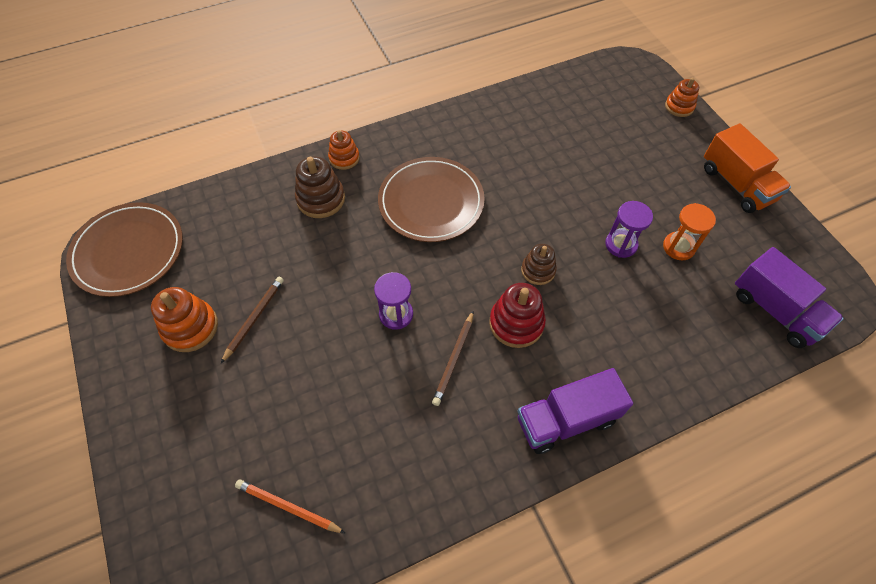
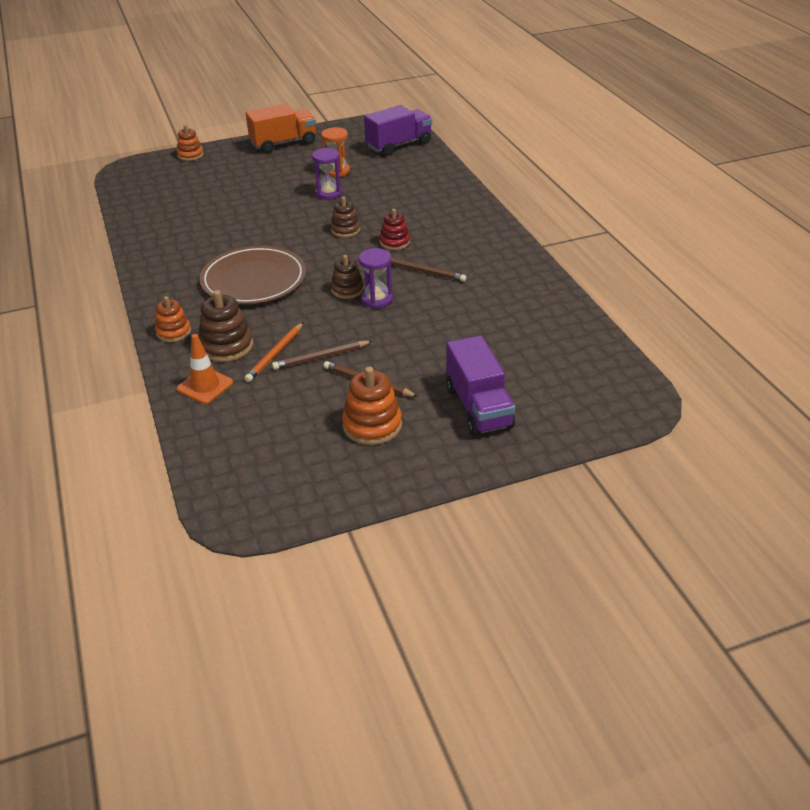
camera: 85 degrees left, 20 degrees down
(128, 251) = (258, 488): brown plate -> none
(264, 194) = (205, 386): none -> orange traffic cone
(288, 507) = (552, 352): orange pencil -> orange pencil (275, 354)
(298, 275) = (321, 357): none -> brown pencil
(414, 285) = (347, 290): none -> brown stacking toy
(516, 323) = (394, 242): red stacking toy -> red stacking toy, size x0.66
(566, 419) = (478, 227): purple truck -> purple truck (478, 407)

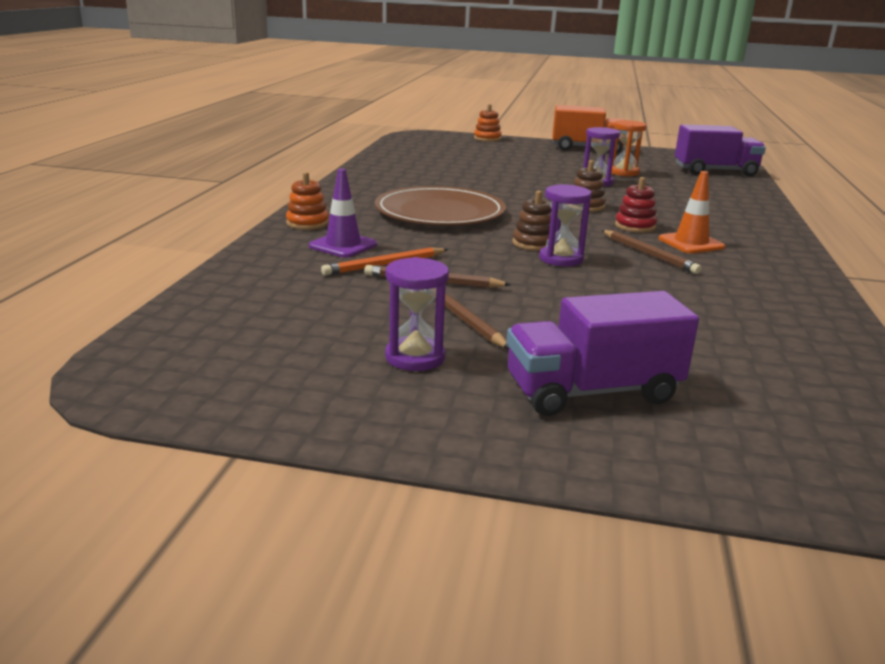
camera: 30 degrees right, 15 degrees down
(205, 386) = (275, 265): orange traffic cone -> orange traffic cone (691, 243)
(226, 346) = (343, 245): brown stacking toy -> purple traffic cone
(372, 425) = (415, 357): orange stacking toy -> purple hourglass
(478, 407) = (592, 391): purple truck -> purple truck turned 60 degrees clockwise

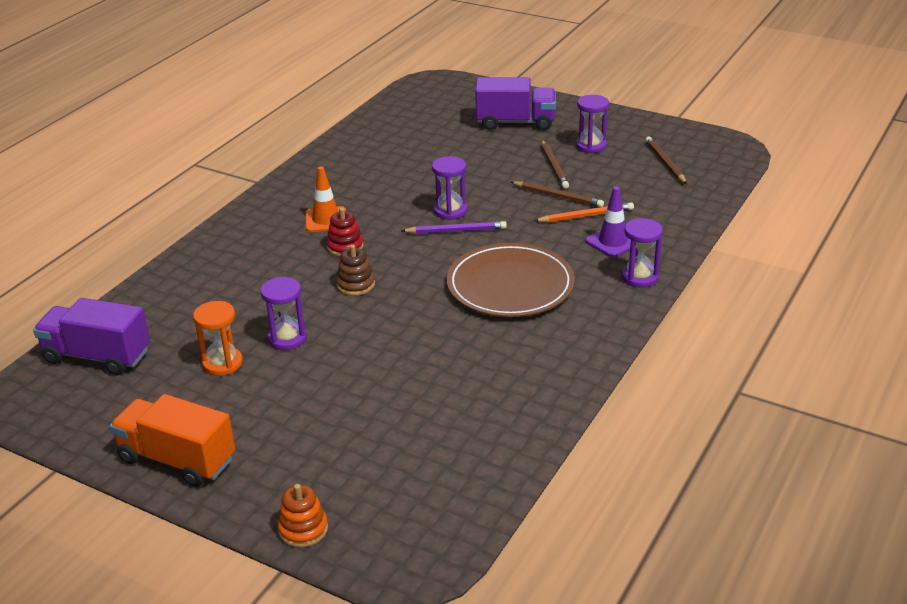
camera: 160 degrees left, 10 degrees up
(307, 223) = (639, 277): orange stacking toy -> purple hourglass
(534, 243) = (456, 231): brown stacking toy -> purple pencil
(649, 254) = (377, 210): brown pencil -> brown pencil (665, 163)

